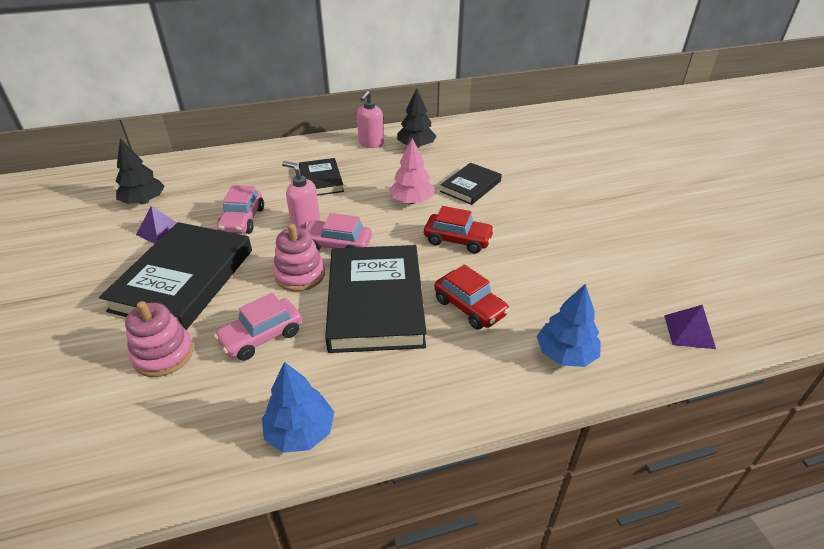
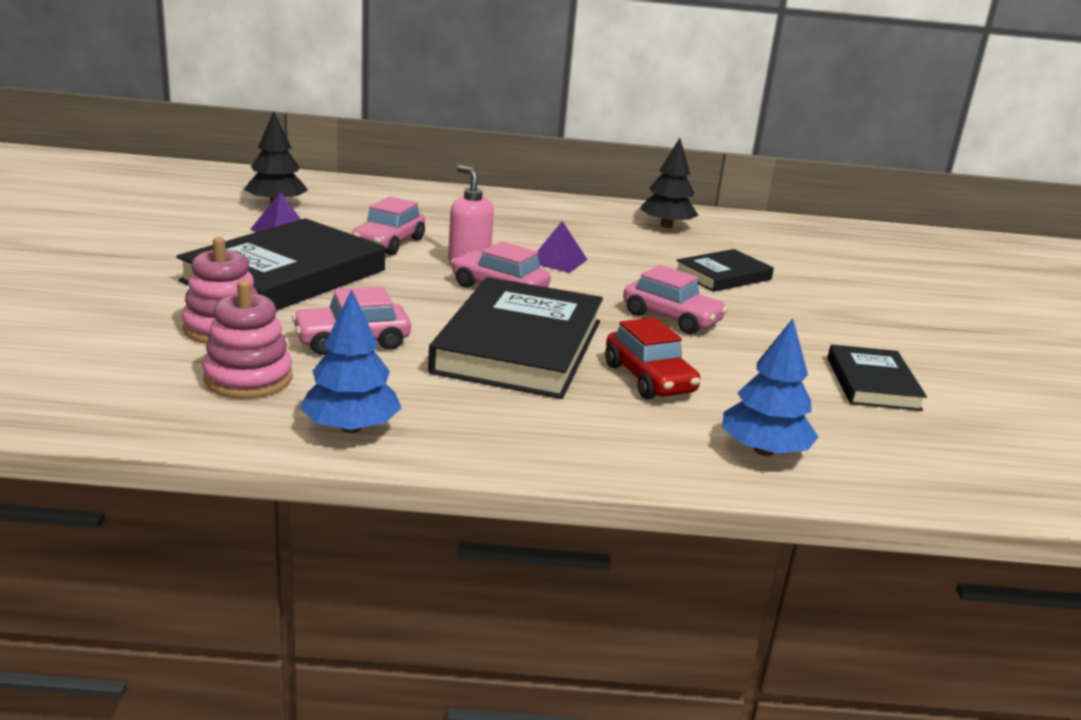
camera: 15 degrees right, 15 degrees down
(300, 275) = (433, 302): pink stacking toy -> pink stacking toy (248, 378)
(321, 180) = (513, 230): black book -> black book (872, 383)
(371, 143) = (603, 212): pink soap dispenser -> none
(412, 201) = (628, 272): pink tree -> none
(458, 240) = (671, 318): red car -> pink car
(689, 331) = (977, 475): purple pyramid -> purple pyramid (558, 261)

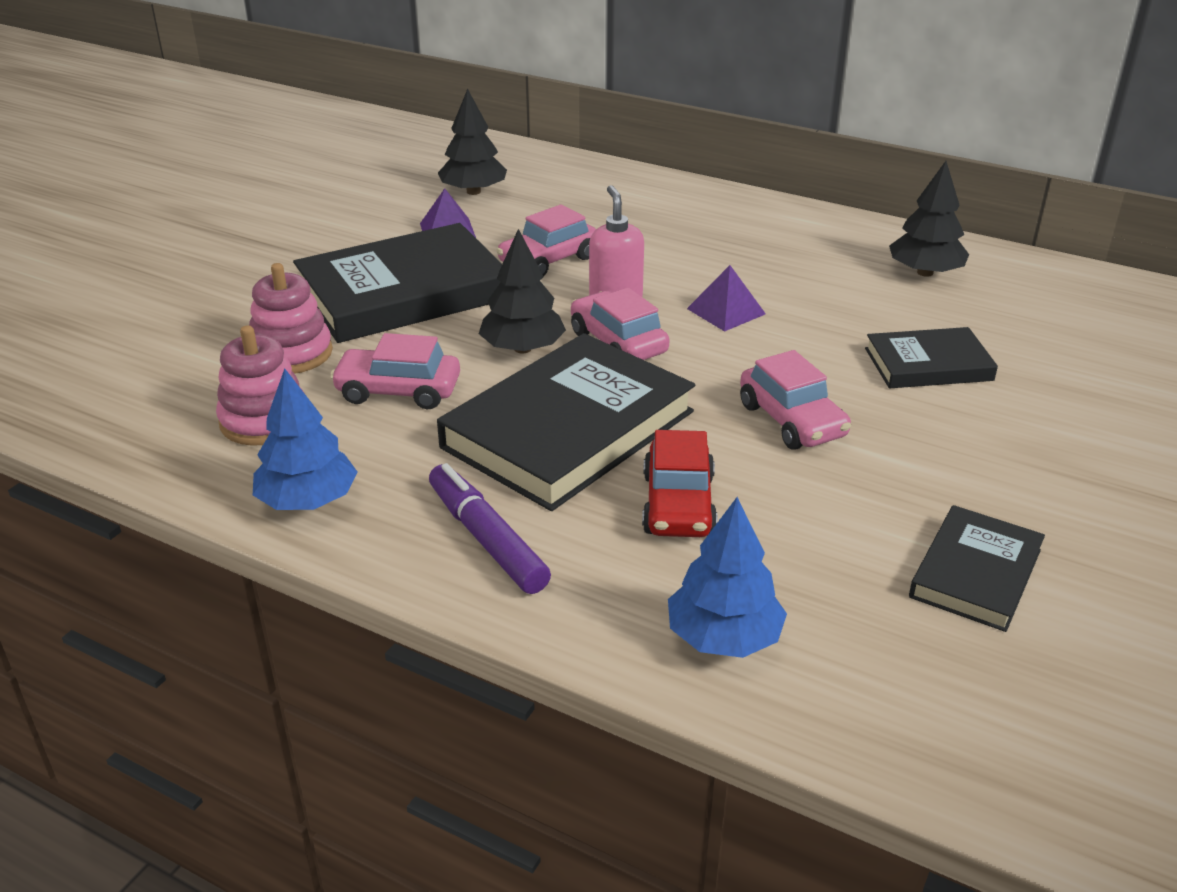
camera: 30 degrees right, 10 degrees up
(428, 300) = (522, 348): none -> black tree
(531, 425) = (487, 539): none -> purple marker

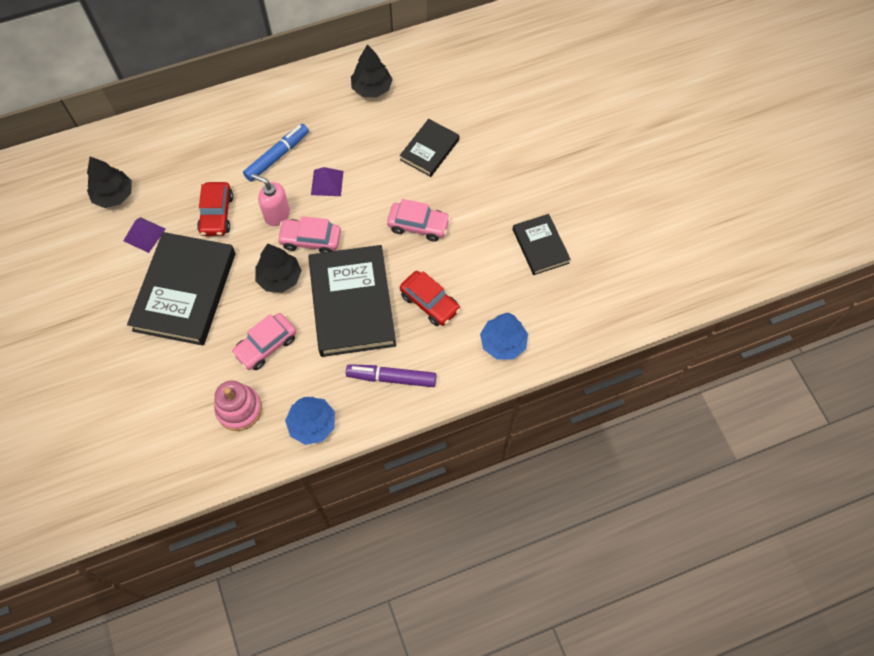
camera: 50 degrees left, 30 degrees up
(291, 353) = (193, 368): pink stacking toy -> none
(548, 260) = (217, 214): pink car -> red car
(700, 259) = (277, 156): none -> blue marker

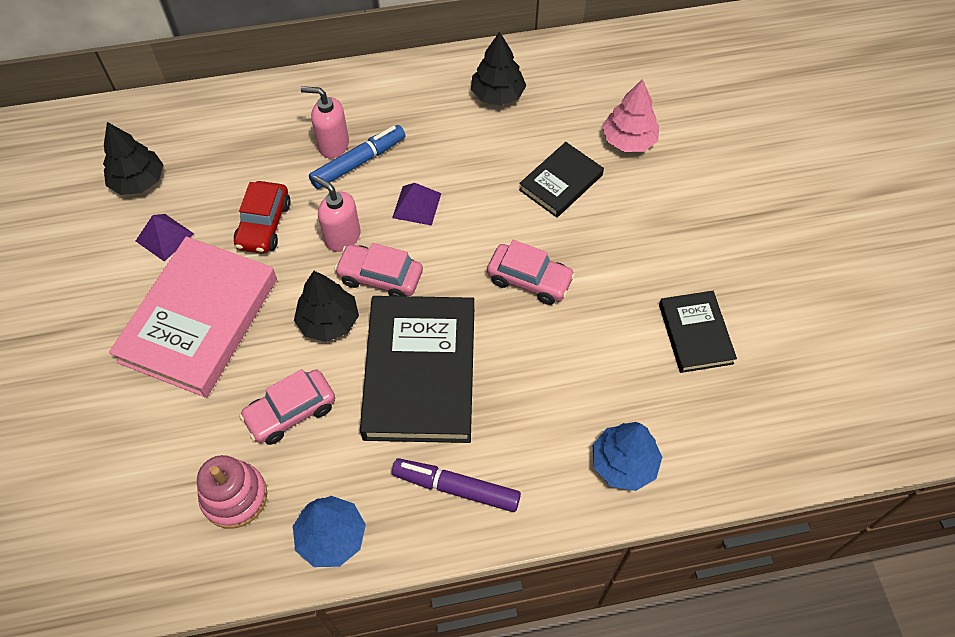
camera: 10 degrees right, 5 degrees down
(185, 291) = (199, 320): black book -> pink book
(255, 145) = (333, 145): none -> pink soap dispenser
(429, 303) = (528, 388): red car -> none
(474, 110) = (628, 140): none -> pink tree

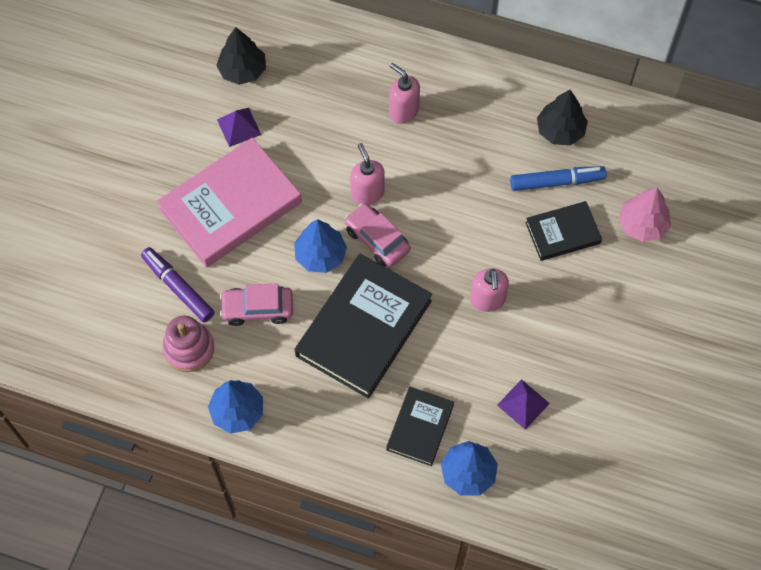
camera: 30 degrees right, 5 degrees up
(264, 225) = (315, 153): red car -> none
(328, 321) = (320, 255): black tree -> blue tree
(358, 162) = (414, 136): blue marker -> blue marker (556, 182)
(417, 205) = (438, 195): purple pyramid -> purple pyramid (523, 404)
(456, 488) = (340, 425): purple marker -> purple marker (178, 288)
(529, 280) = (487, 300): pink car -> pink soap dispenser
(695, 334) = (586, 408): black book -> black book (420, 427)

